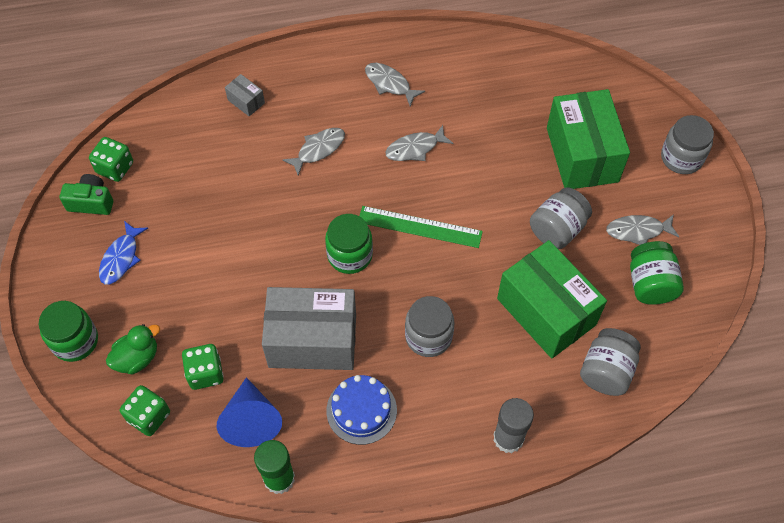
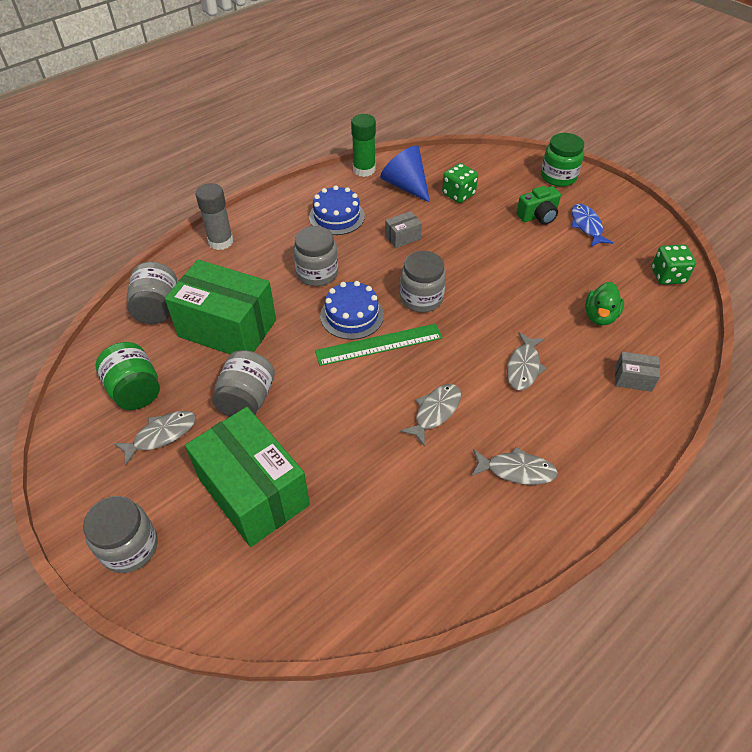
camera: 150 degrees right, 10 degrees down
(91, 202) = (652, 247): green camera -> green camera (538, 216)
(137, 358) = (510, 184): green duck -> green duck (600, 316)
(149, 416) = (471, 164): green dice -> none
(312, 340) = (402, 237): grey box -> grey box, size x0.42
(350, 255) = (421, 298): green jar -> grey jar
(424, 268) = (352, 315): none -> blue cake

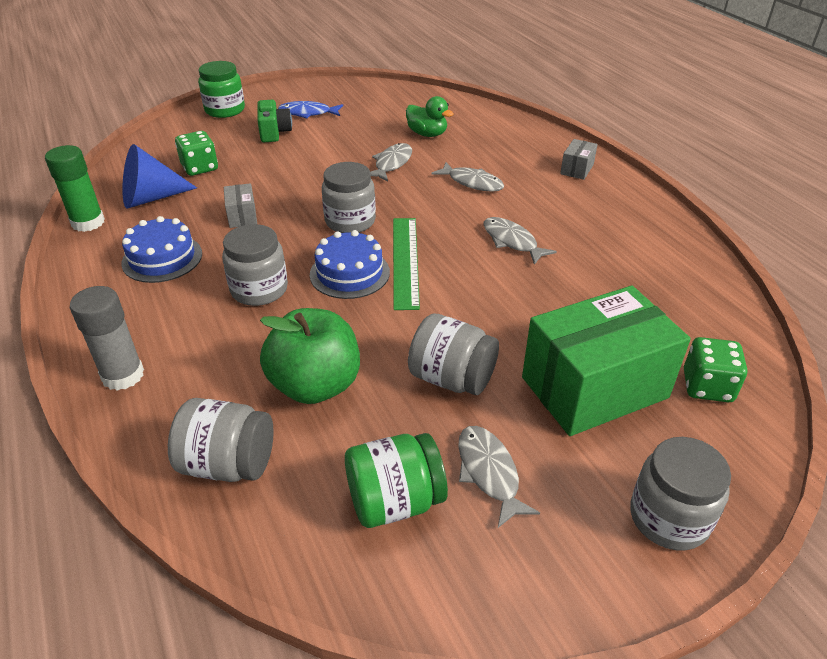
camera: 75 degrees left, 10 degrees down
(227, 328) = (315, 385): green box -> green apple
(516, 470) = (589, 211): grey fish -> grey fish (392, 164)
(633, 379) = (504, 137): grey box -> grey box (577, 169)
(667, 276) = (396, 95): green dice -> green dice (707, 386)

